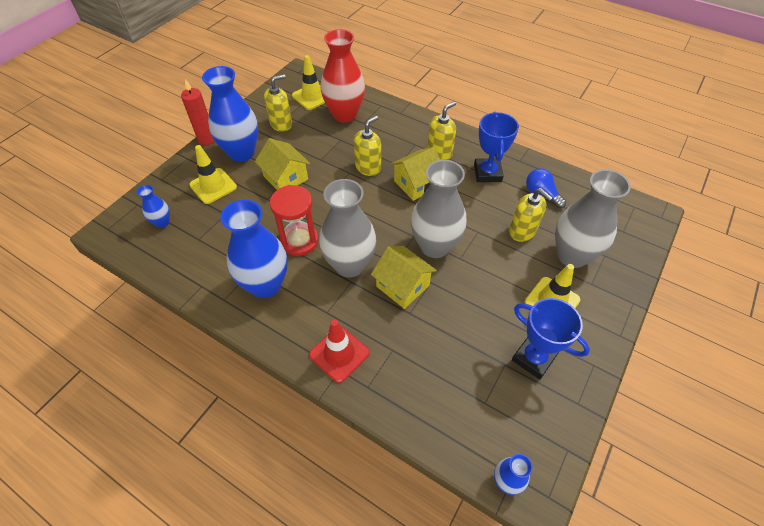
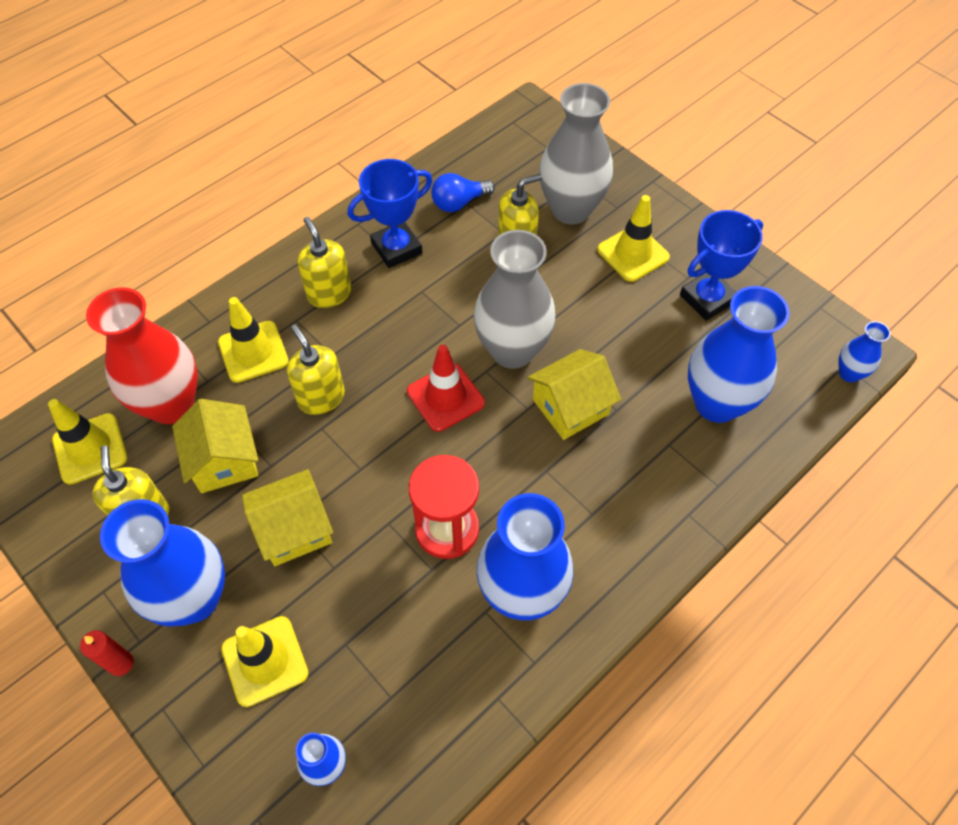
camera: 75 degrees left, 5 degrees up
(207, 139) = (121, 663): red candle -> red candle, size x0.65
(339, 354) = (663, 510): red traffic cone -> red traffic cone (445, 397)
(350, 265) = (515, 466): grey vase -> none
(387, 134) = (253, 352): none -> yellow traffic cone
(416, 184) = (384, 341): yellow house -> yellow house (224, 460)
(437, 377) = (716, 403): none -> blue vase
(487, 173) = (396, 248): blue trophy -> blue trophy turned 45 degrees counterclockwise

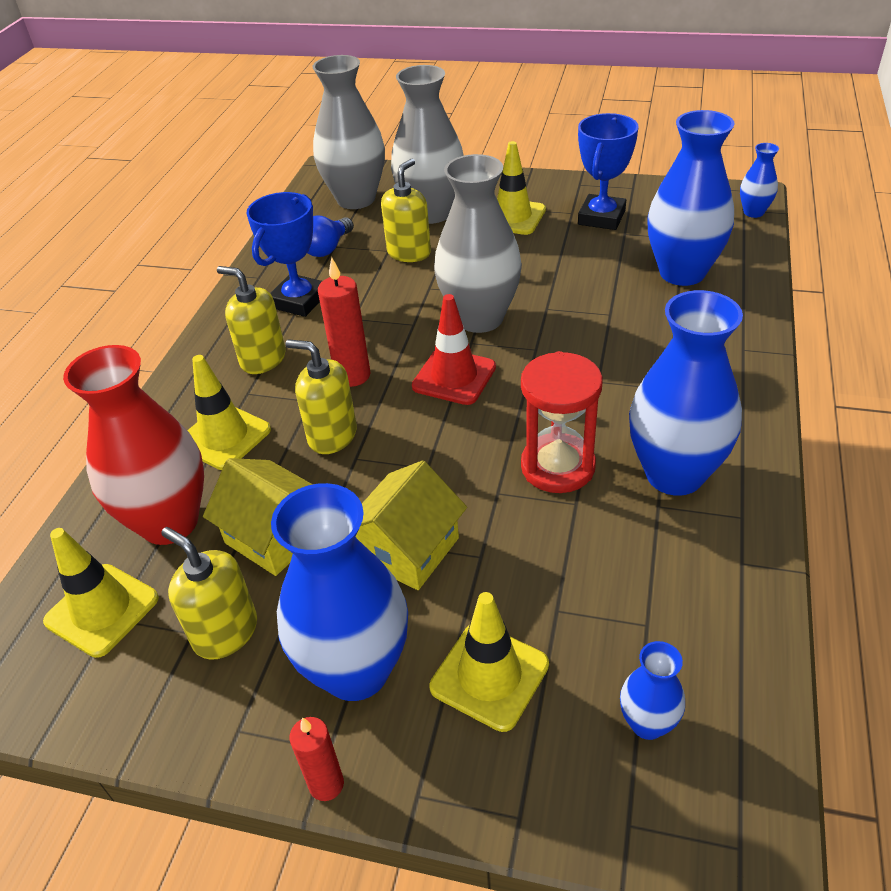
camera: 30 degrees left, 15 degrees down
(377, 349) = (352, 375): none -> red candle
(524, 157) = (356, 199): none -> grey vase
(570, 407) = (570, 330): yellow house -> none

